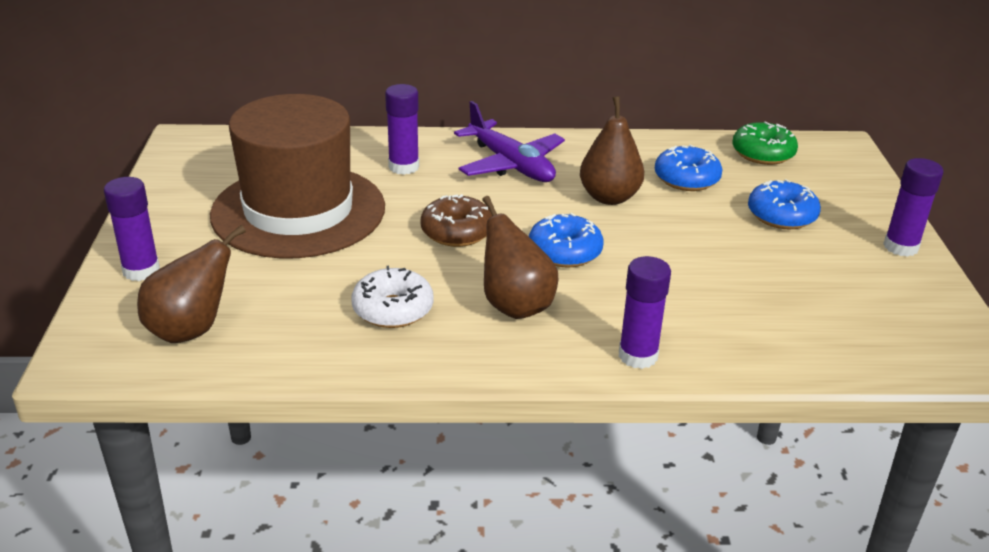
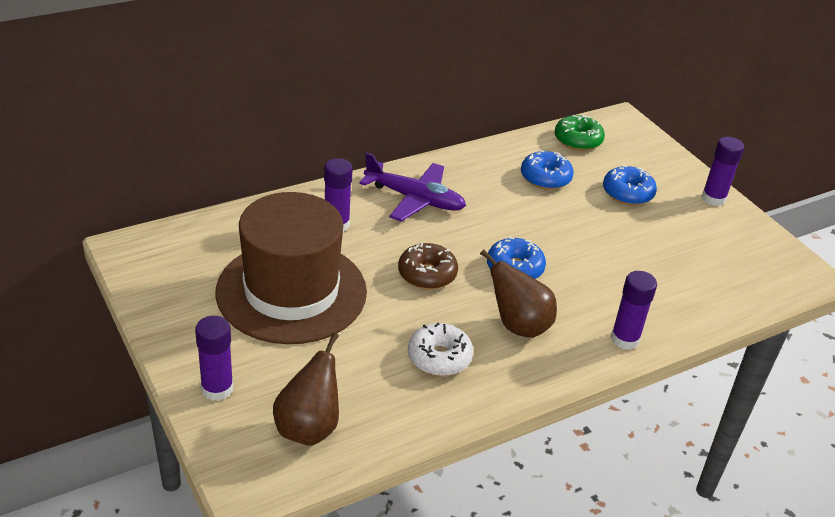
camera: 30 degrees left, 5 degrees up
(609, 197) = (507, 210): brown pear -> none

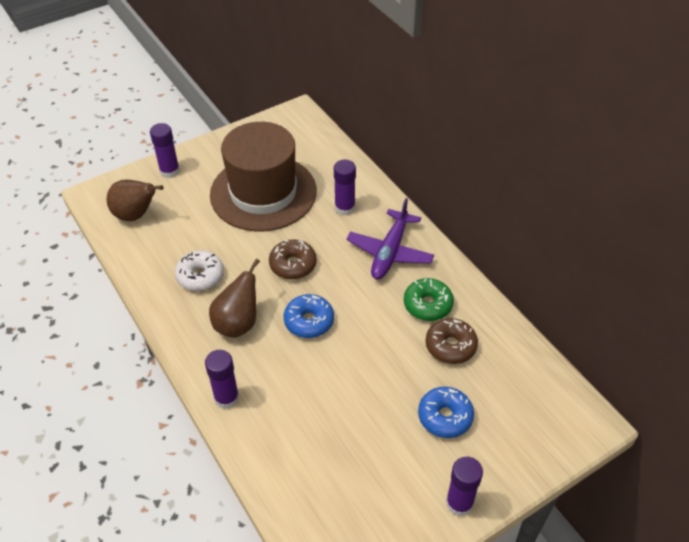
camera: 90 degrees right, 10 degrees up
(545, 178) = (450, 346): blue donut -> brown donut
(578, 140) = (529, 376): green donut -> green donut (427, 305)

